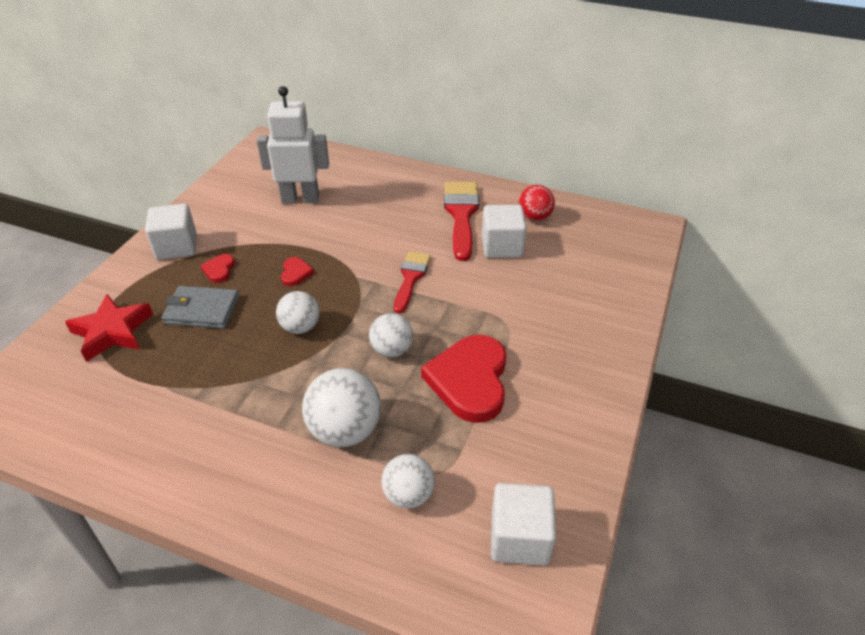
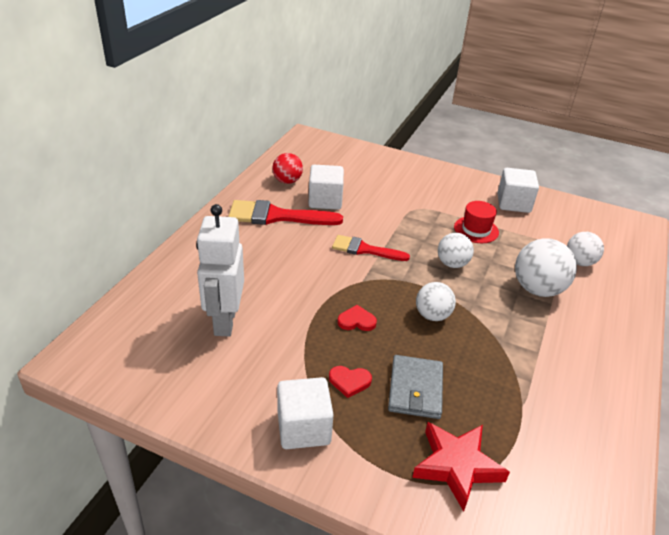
camera: 90 degrees left, 5 degrees down
(469, 380) = (476, 230): red heart -> red hat
(519, 538) = (591, 223): white cube -> white cube (513, 203)

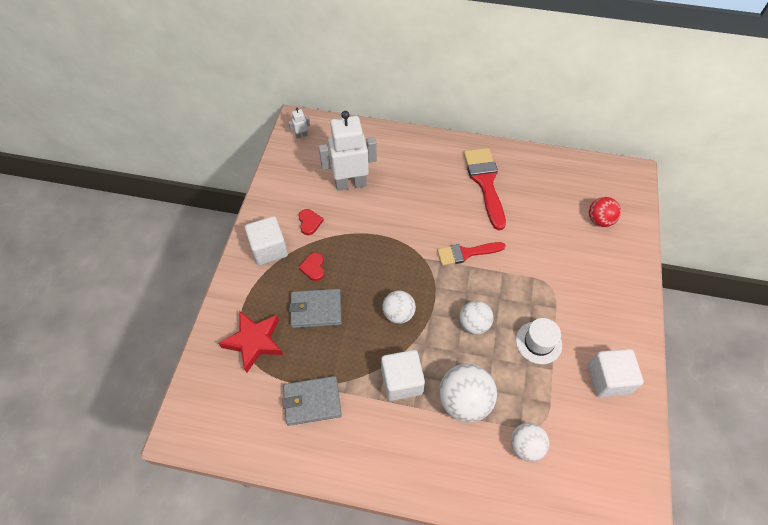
camera: 80 degrees right, 20 degrees up
(103, 358) = (301, 135): none -> white robot
(287, 181) = (542, 177): red ball -> red ball (599, 220)
(325, 200) = (526, 211): white cube -> white cube (401, 381)
(356, 321) = (375, 262): red heart -> red heart (309, 222)
(365, 249) = (466, 253): red brush -> red brush turned 105 degrees counterclockwise
(476, 230) = (538, 342): red hat -> white hat
(544, 413) = (312, 401): none -> grey wallet

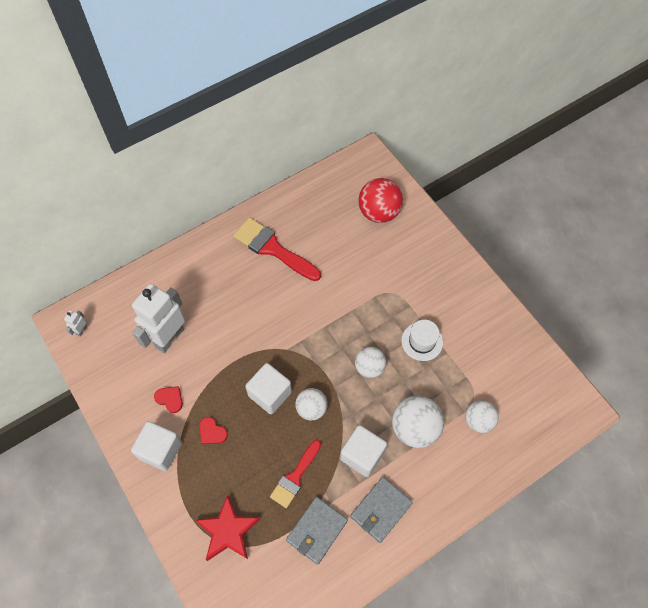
camera: 45 degrees left, 5 degrees up
(316, 309) = (248, 462): grey wallet -> grey wallet (381, 510)
(466, 253) = (313, 318): red brush -> red brush (295, 477)
(599, 220) = (379, 212): red ball -> red ball, size x1.57
(608, 379) = (485, 327): white cube -> white cube (270, 394)

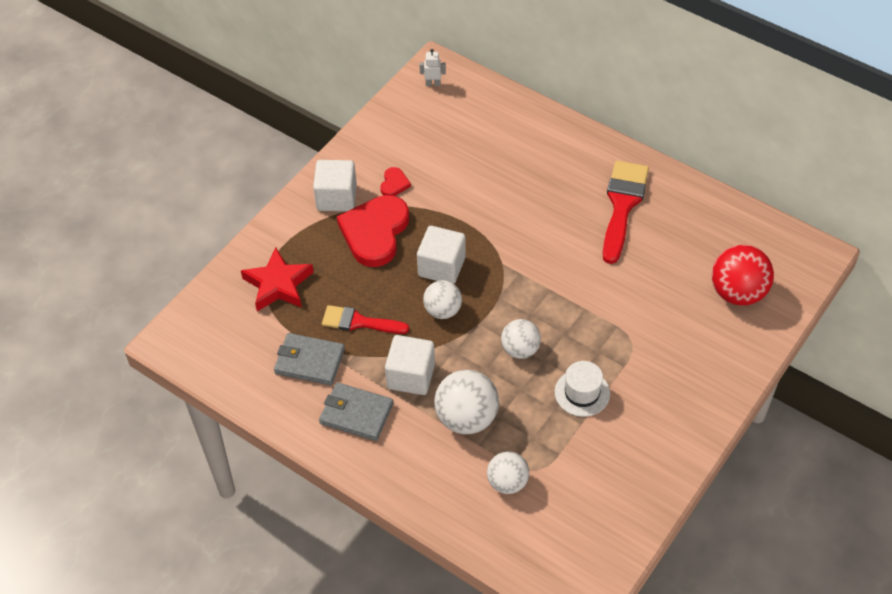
camera: 70 degrees right, 10 degrees down
(169, 337) = (462, 156): white robot -> none
(212, 432) = (375, 232): red heart -> red heart, size x2.30

